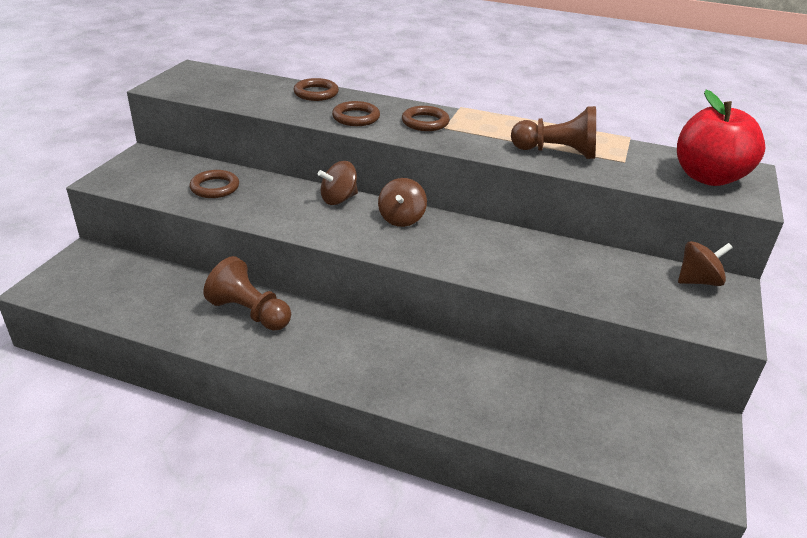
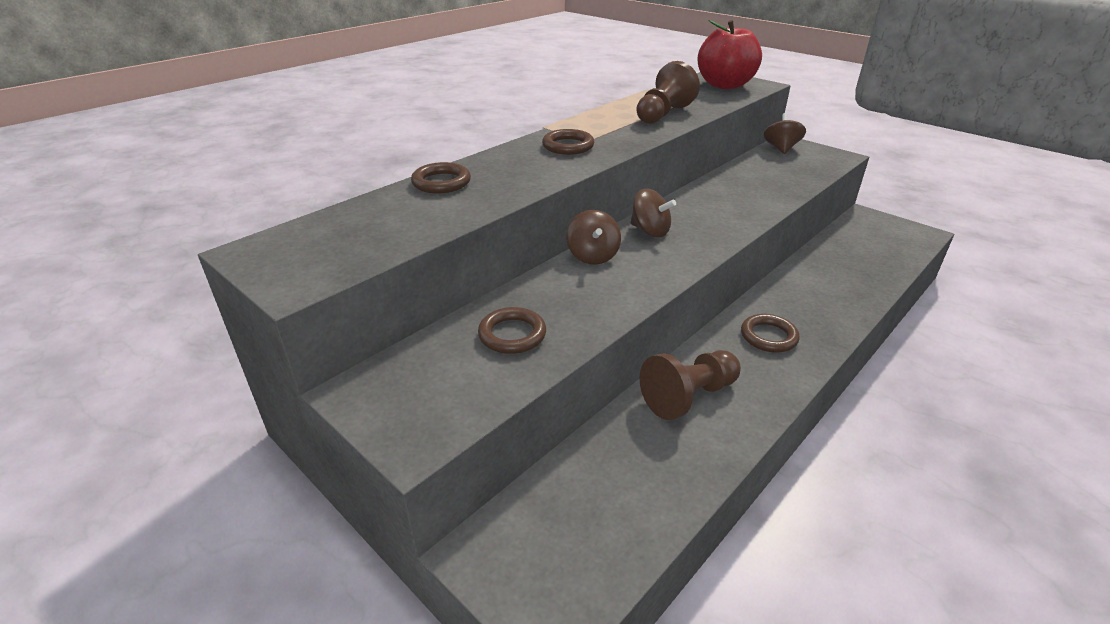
camera: 65 degrees left, 0 degrees up
(356, 117) = (531, 173): brown ring -> brown ring (768, 336)

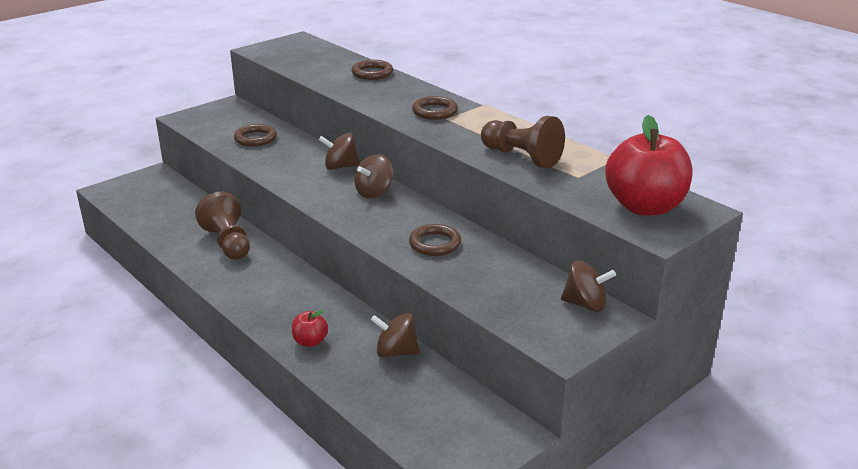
camera: 95 degrees right, 5 degrees down
(768, 336) = (279, 290): brown ring -> brown ring (435, 243)
(817, 262) = (396, 352): none -> brown spinning top
(837, 306) = (310, 341): none -> red apple

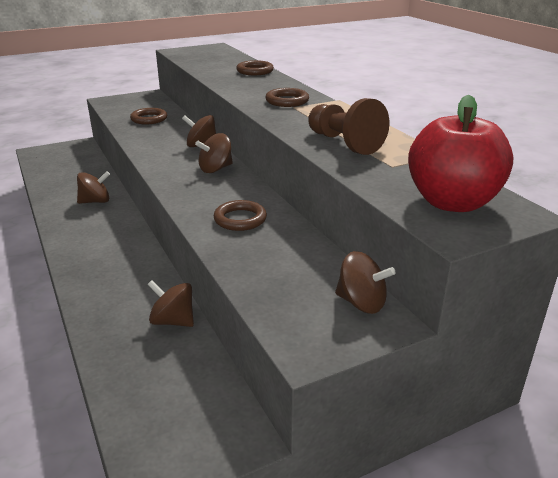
camera: 15 degrees right, 0 degrees up
(228, 243) = (95, 201): brown pawn -> brown spinning top
(310, 341) = (102, 297): red apple -> none

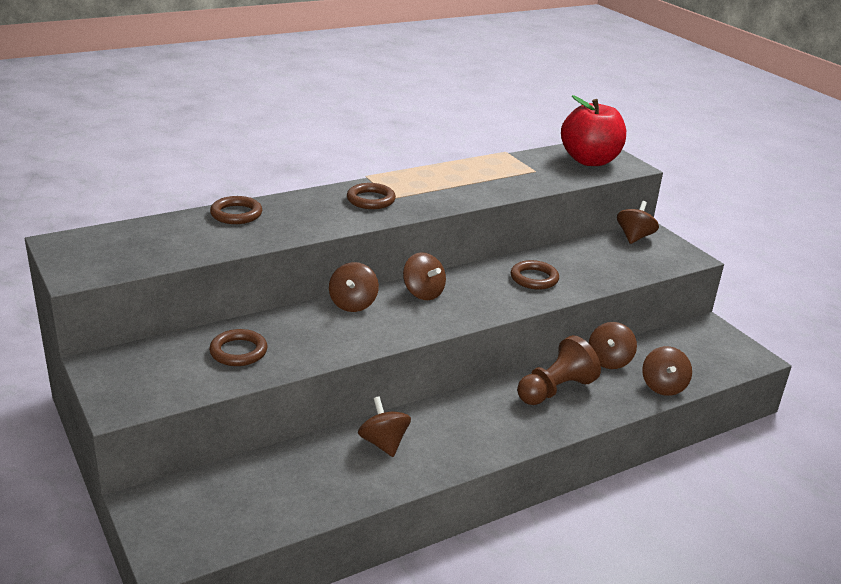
camera: 95 degrees left, 0 degrees up
(113, 355) = (663, 386): none -> brown spinning top
(344, 143) = (491, 183): brown pawn -> brown pawn (555, 390)

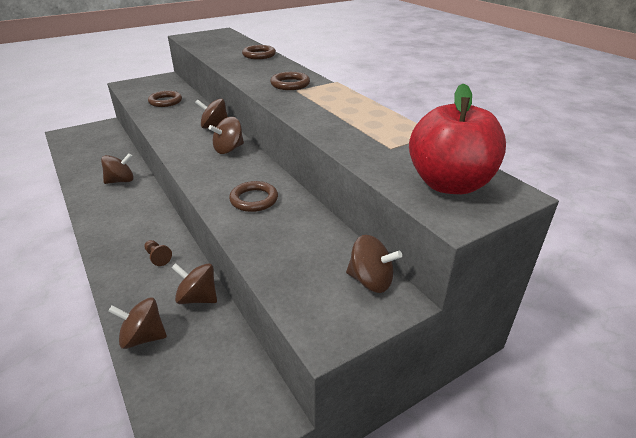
camera: 90 degrees right, 5 degrees up
(555, 390) = (158, 257): brown pawn -> brown pawn, size x0.46

